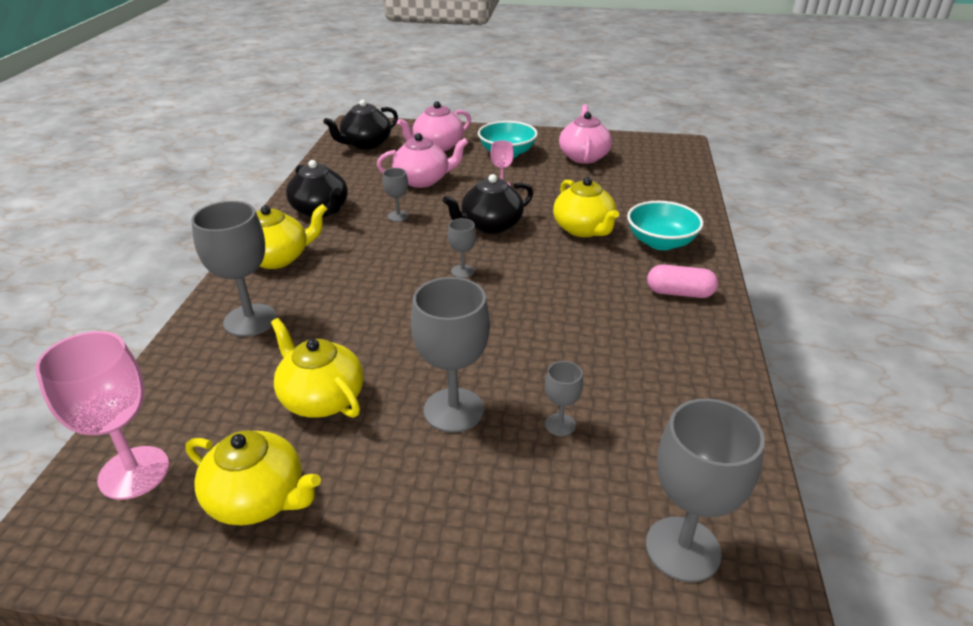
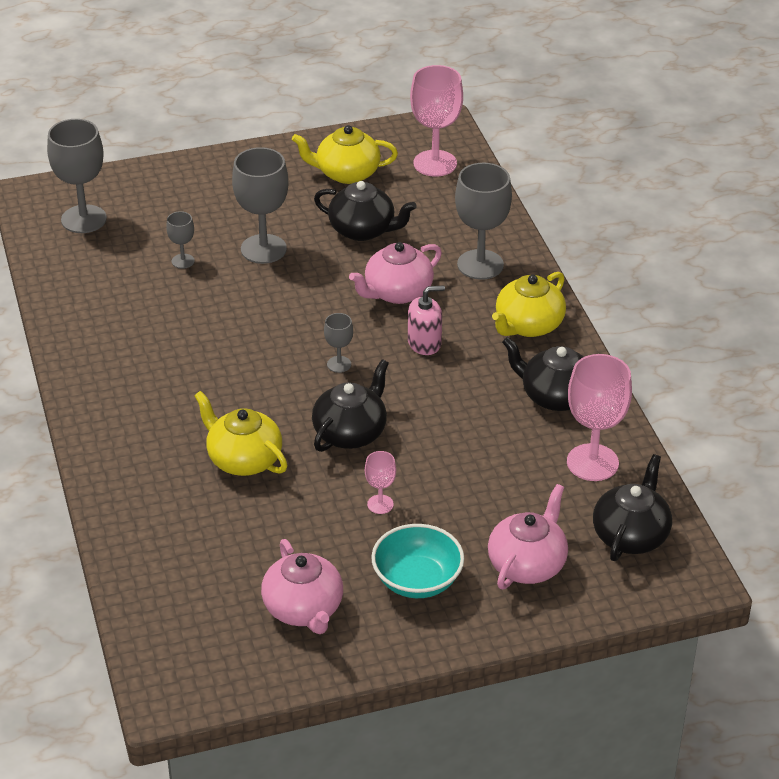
camera: 155 degrees right, 5 degrees up
(321, 398) = (363, 230): yellow teapot -> black teapot
(344, 174) = (592, 462): none -> pink goblet
(376, 268) = (424, 343): none -> pink soap dispenser
(398, 216) = (462, 414): grey goblet -> none
(423, 180) = (486, 483): pink teapot -> pink teapot (397, 292)
(660, 242) = (150, 465): turquoise bowl -> none
(679, 293) = (117, 402): pink capsule -> none

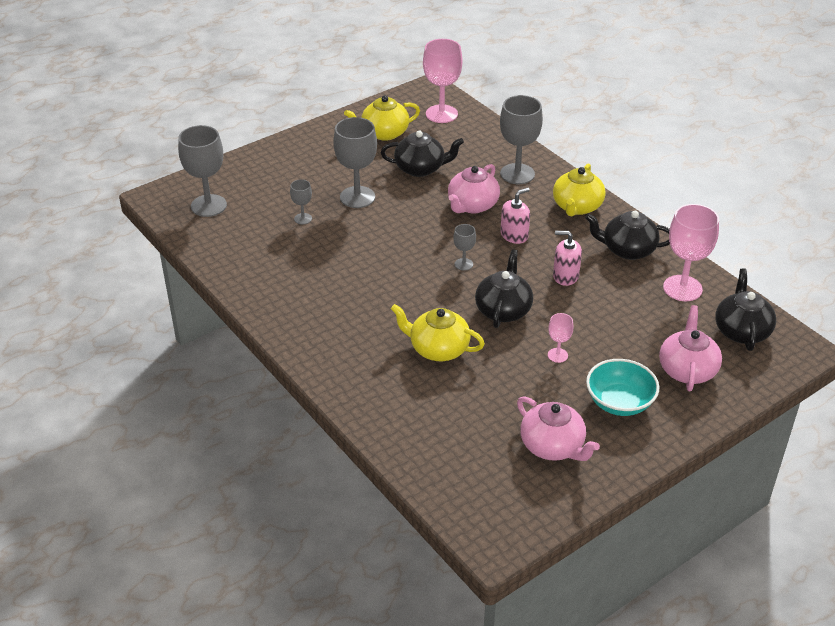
camera: 20 degrees left, 0 degrees up
(454, 410) = (565, 276): none -> pink soap dispenser

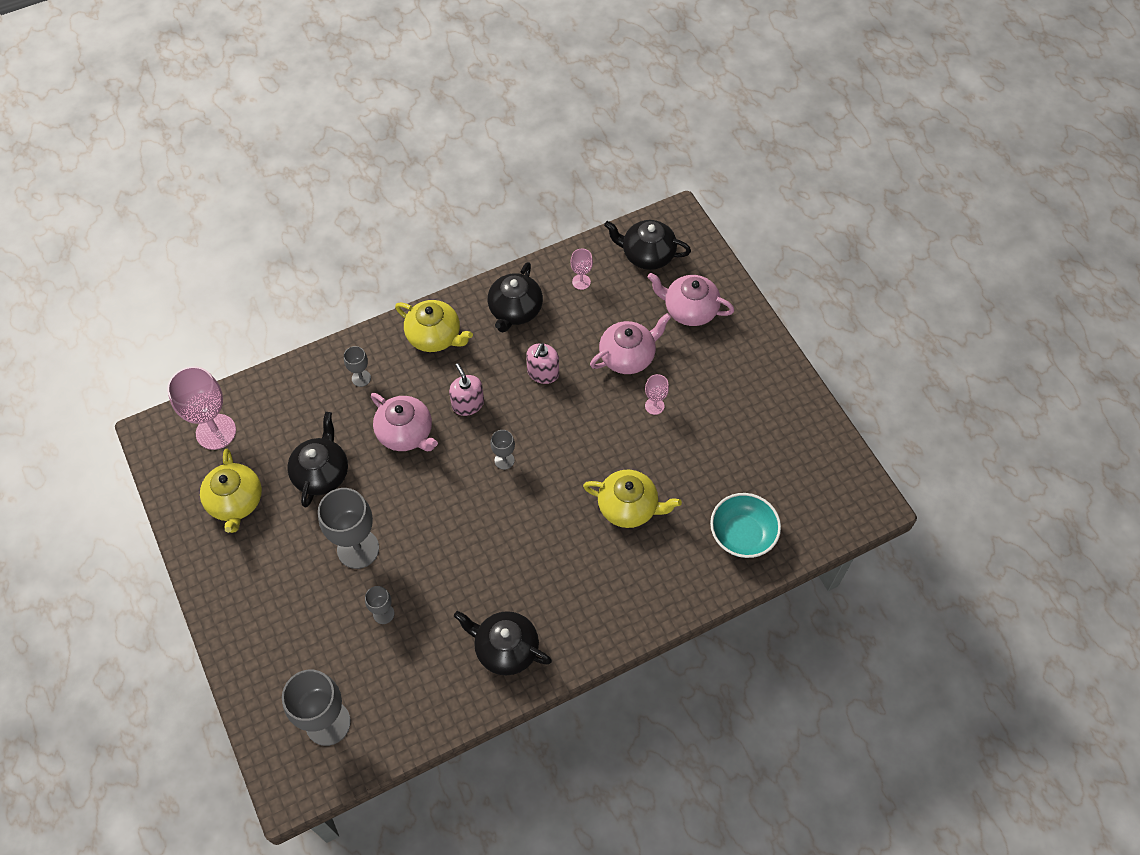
camera: 80 degrees left, 20 degrees up
(438, 349) = (628, 507): yellow teapot -> yellow teapot turned 105 degrees counterclockwise
(503, 310) = (582, 438): black teapot -> black teapot (505, 648)
(517, 174) = (361, 378): grey goblet -> grey goblet, size x0.50
(552, 446) = (768, 436): pink teapot -> pink teapot (628, 356)
(619, 402) = (722, 372): turquoise bowl -> turquoise bowl (742, 534)
(682, 288) = (581, 282): pink goblet -> pink goblet, size x0.50

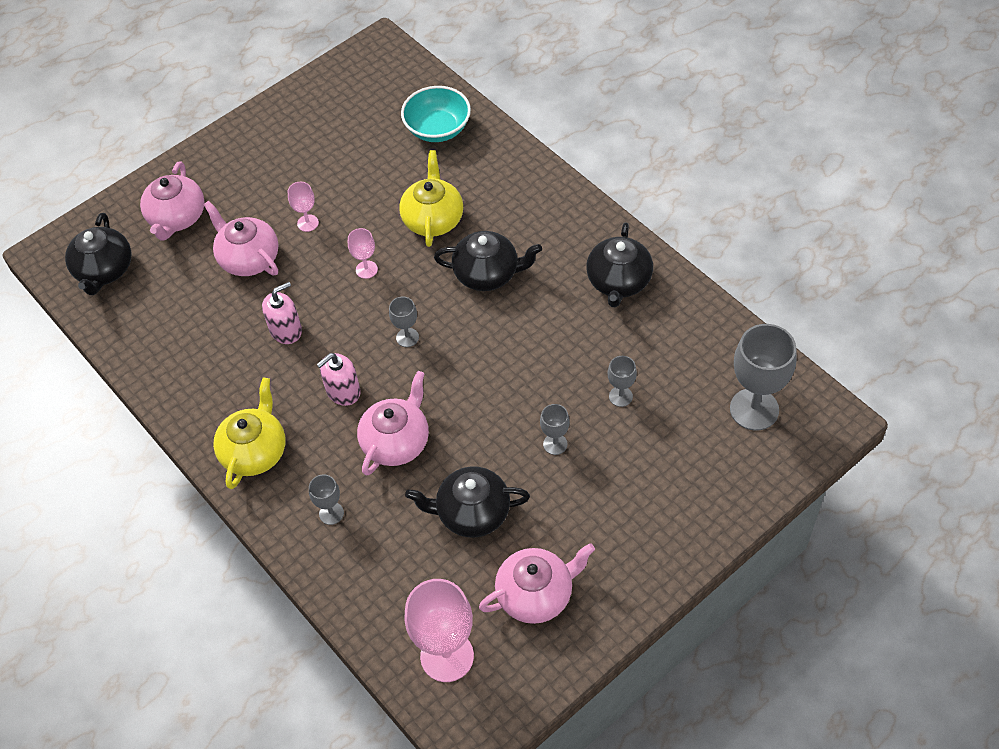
camera: 100 degrees left, 5 degrees down
(235, 501) = (536, 594): yellow teapot -> pink teapot
(358, 549) = (555, 444): grey goblet -> grey goblet, size x0.50
(515, 310) = (203, 379): black teapot -> black teapot (487, 274)
(543, 373) = (286, 330): pink soap dispenser -> pink soap dispenser turned 45 degrees counterclockwise
(581, 282) = (152, 324): pink goblet -> pink goblet (366, 269)

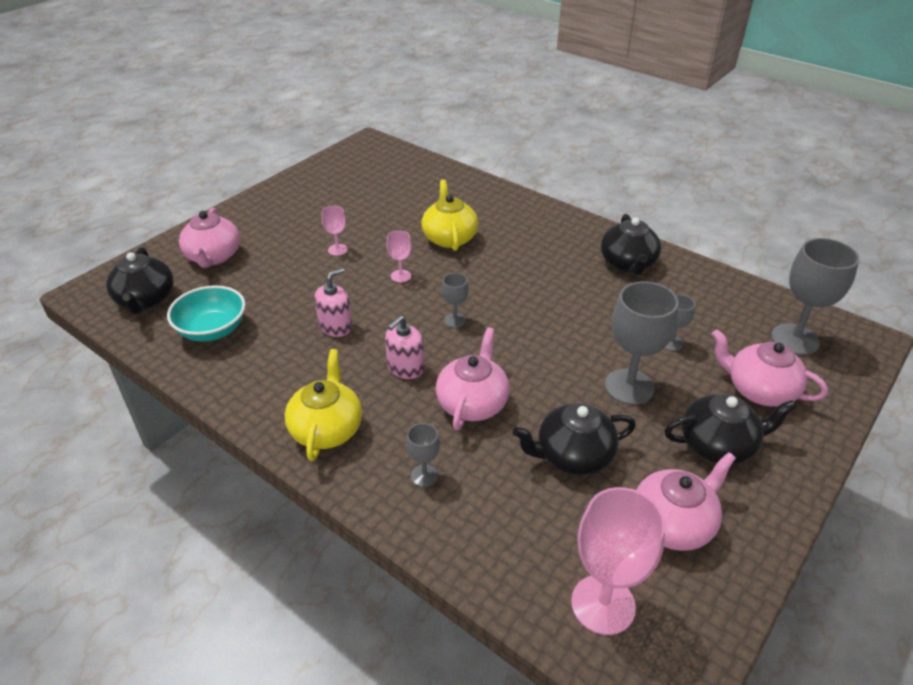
camera: 15 degrees left, 15 degrees down
(249, 258) = (287, 278): pink teapot -> pink teapot (759, 390)
(438, 129) = (433, 184): turquoise bowl -> turquoise bowl (212, 330)
(487, 274) = (511, 269): black teapot -> black teapot (718, 445)
(555, 444) = (629, 387): grey goblet -> grey goblet, size x2.02

